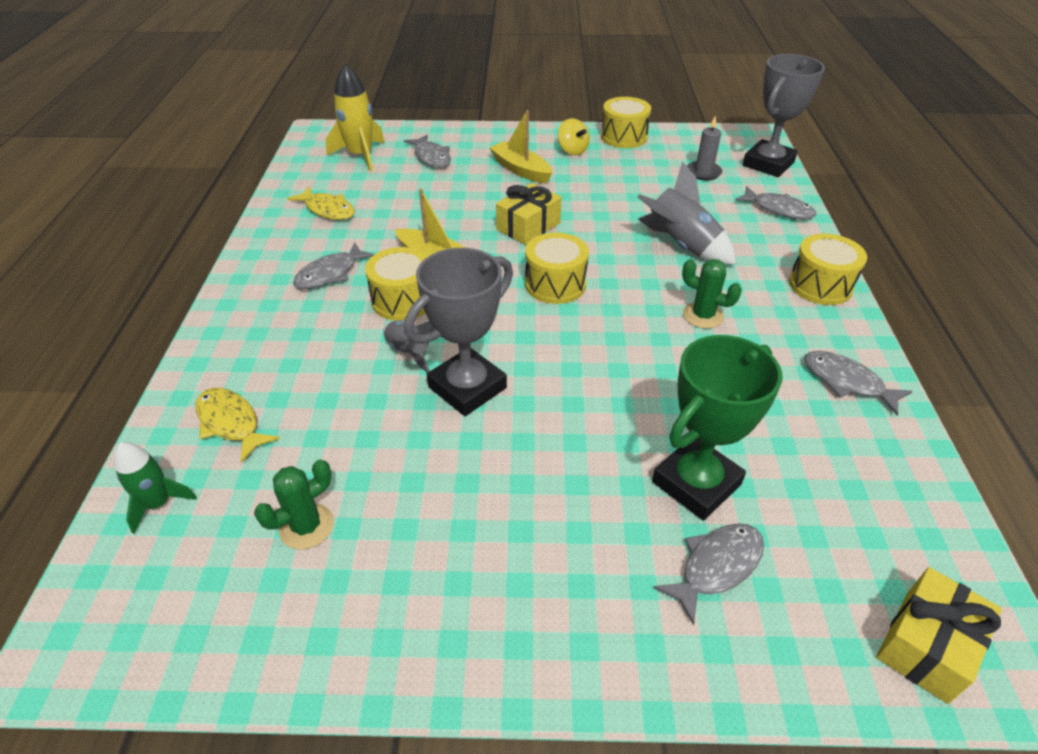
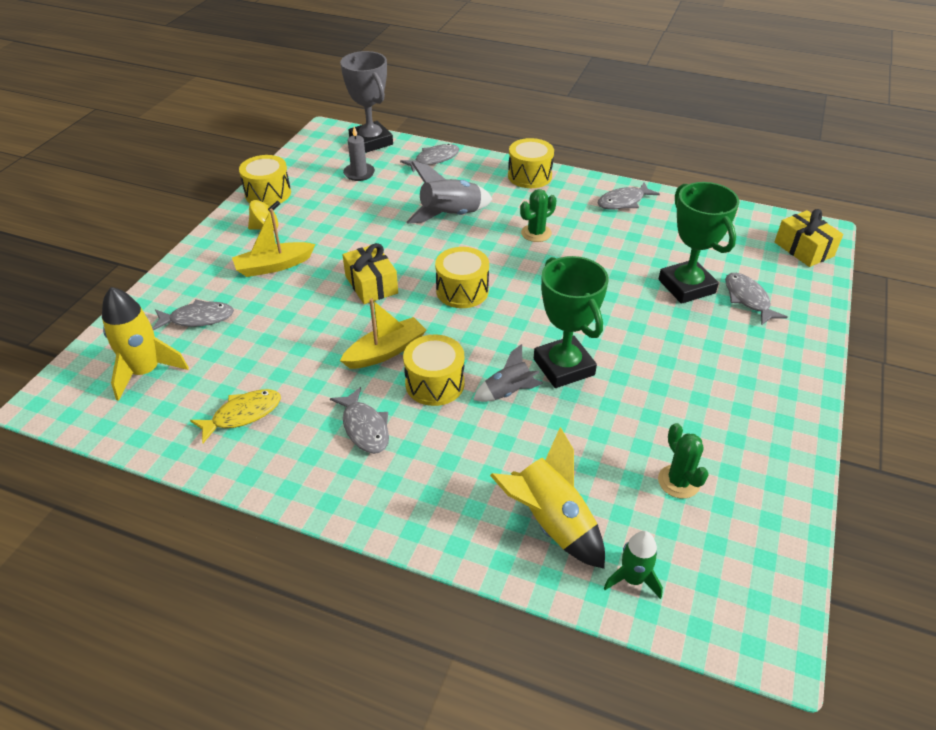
camera: 70 degrees left, 0 degrees up
(230, 423) = (551, 522): yellow fish -> yellow rocket
(467, 387) = (563, 367): grey trophy -> green trophy

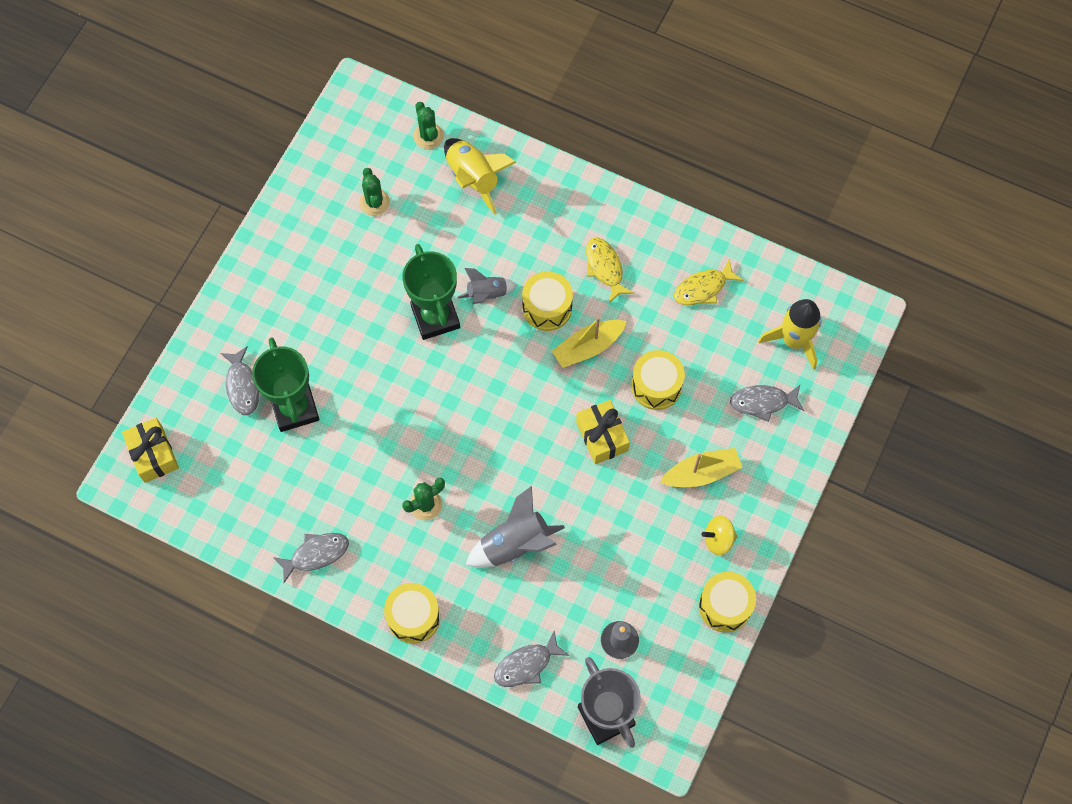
camera: 175 degrees left, 25 degrees up
(365, 427) = (605, 268): grey fish -> yellow fish
(462, 291) = (513, 420): yellow drum -> yellow drum (656, 386)
(632, 579) = (428, 136): green rocket -> green cactus

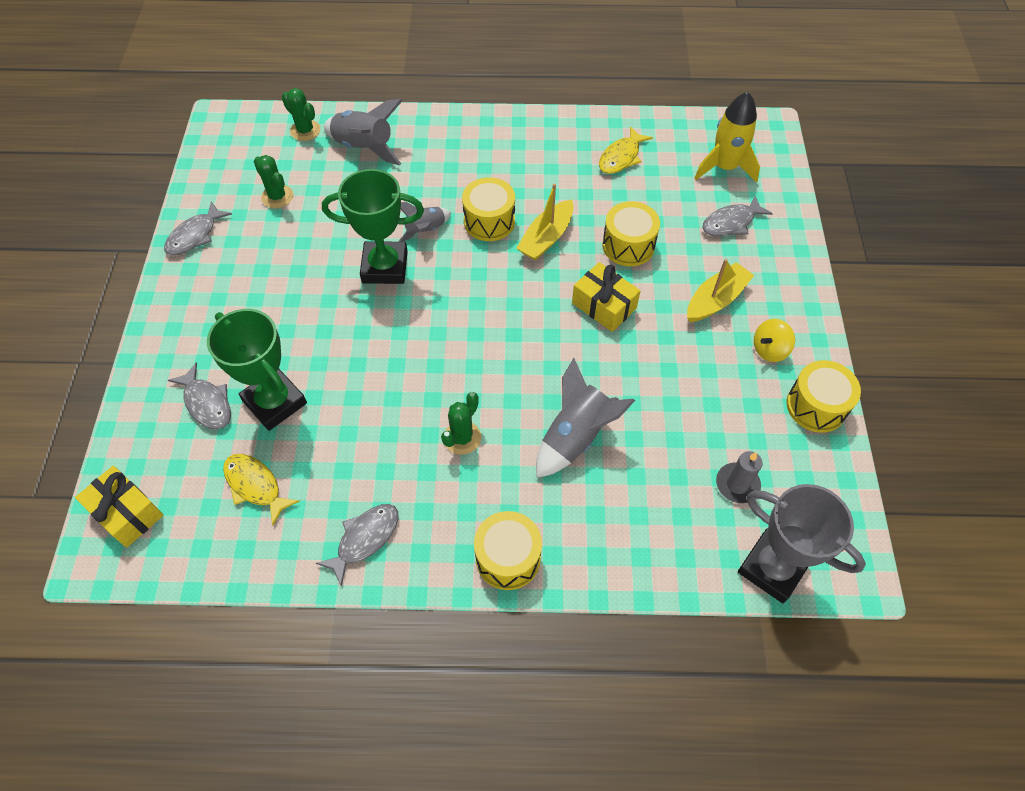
camera: 25 degrees left, 10 degrees down
(435, 317) = (385, 267): green trophy -> green trophy turned 45 degrees counterclockwise
(473, 178) = (364, 147): yellow rocket -> grey rocket
(526, 665) = (658, 553): grey fish -> grey fish (195, 236)
(605, 268) = (524, 172): yellow fish -> yellow fish (255, 486)

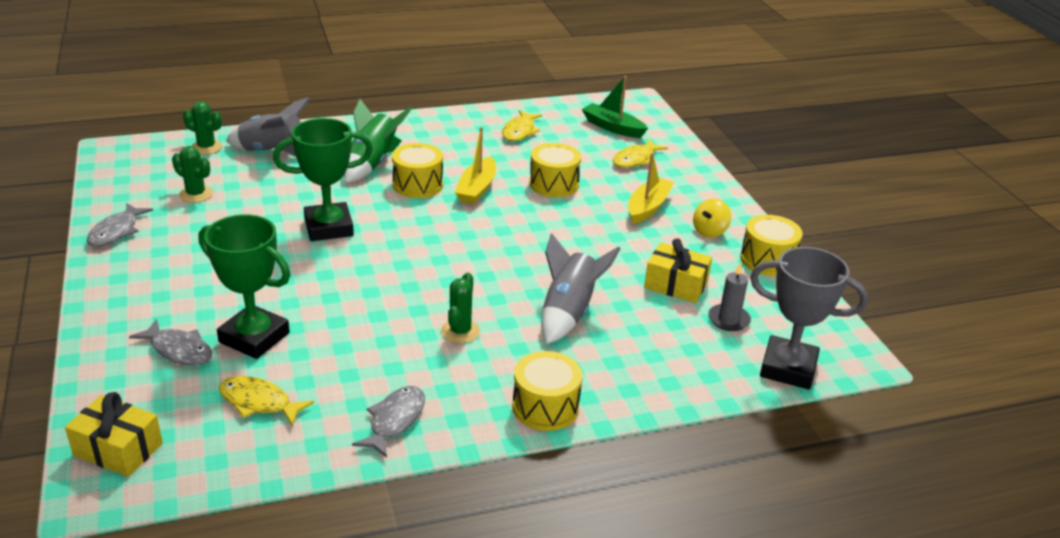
camera: 20 degrees left, 25 degrees down
(426, 230) = (359, 198): grey rocket -> none
(455, 182) = (372, 164): none -> green rocket
(604, 306) = (551, 224): yellow gift -> yellow gift (676, 285)
(724, 167) = (612, 127): yellow rocket -> green boat
(731, 223) = (636, 159): grey fish -> yellow fish

